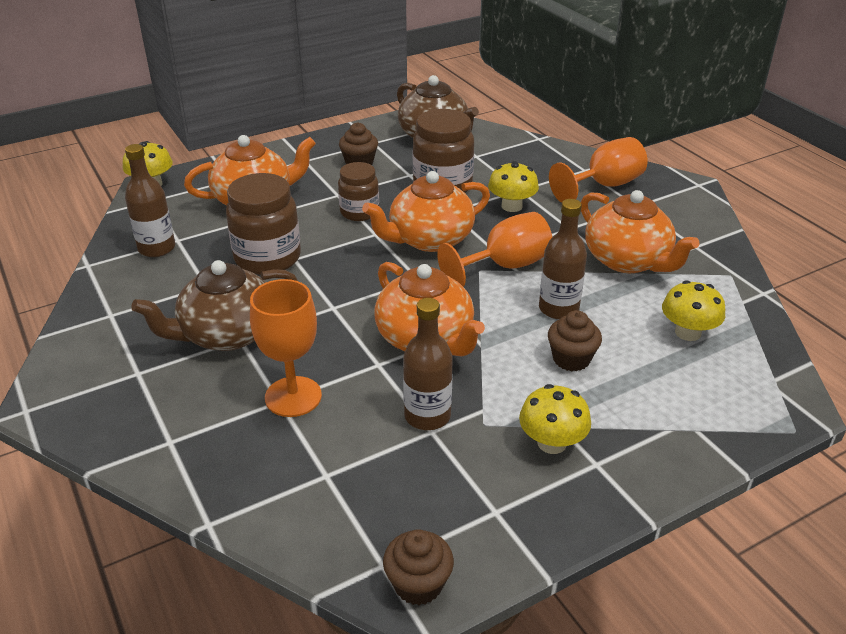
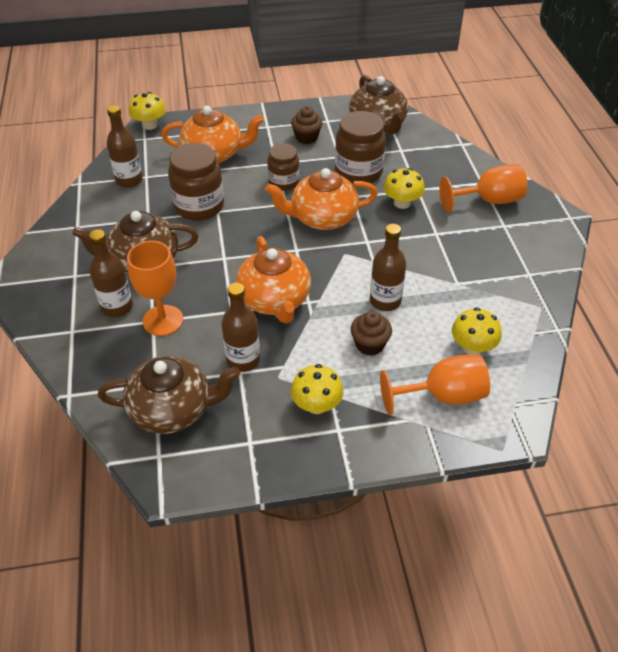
camera: 20 degrees right, 10 degrees up
(220, 396) = (117, 307): none -> brown bottle
(369, 501) = (173, 410): none -> brown teapot
(418, 584) = (173, 475): brown cupcake -> none
(505, 266) = (366, 255): orange goblet -> orange goblet (443, 396)
(628, 260) = (465, 273): orange teapot -> none

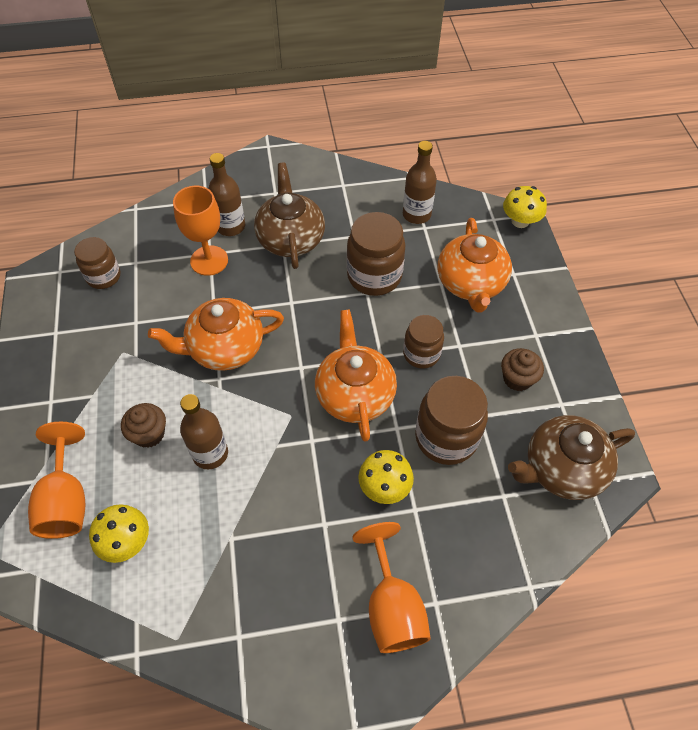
camera: 90 degrees right, 10 degrees up
(173, 410) = (103, 277): brown teapot -> brown jar
(243, 360) = (149, 324): brown bottle -> none
(316, 405) = (83, 384): yellow mushroom -> none

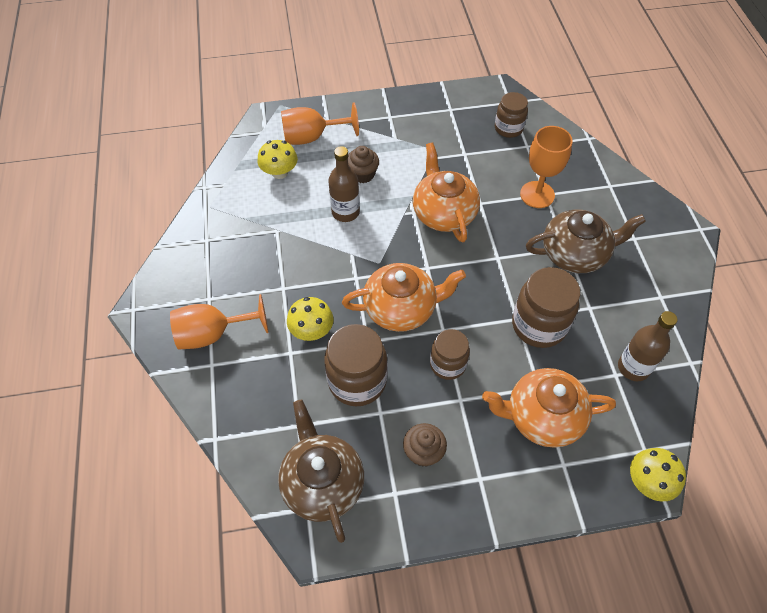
camera: 90 degrees right, 0 degrees up
(231, 226) = (581, 207): brown bottle -> none

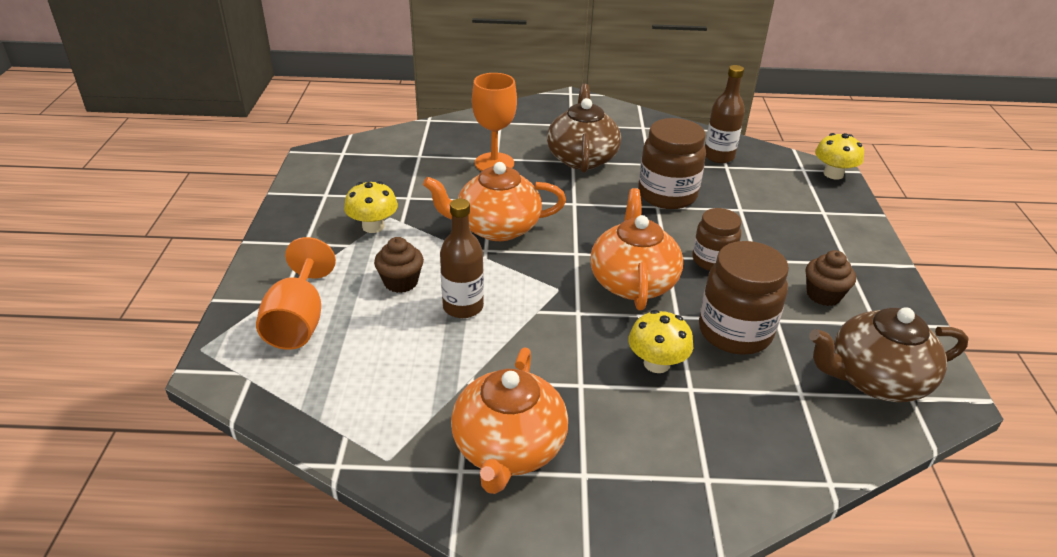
camera: 80 degrees left, 20 degrees down
(213, 334) = (652, 473): orange goblet -> none
(280, 172) = (353, 365): yellow mushroom -> yellow mushroom (373, 226)
(508, 128) = (385, 161): brown jar -> none
(542, 417) = (774, 214): orange teapot -> orange teapot (508, 448)

